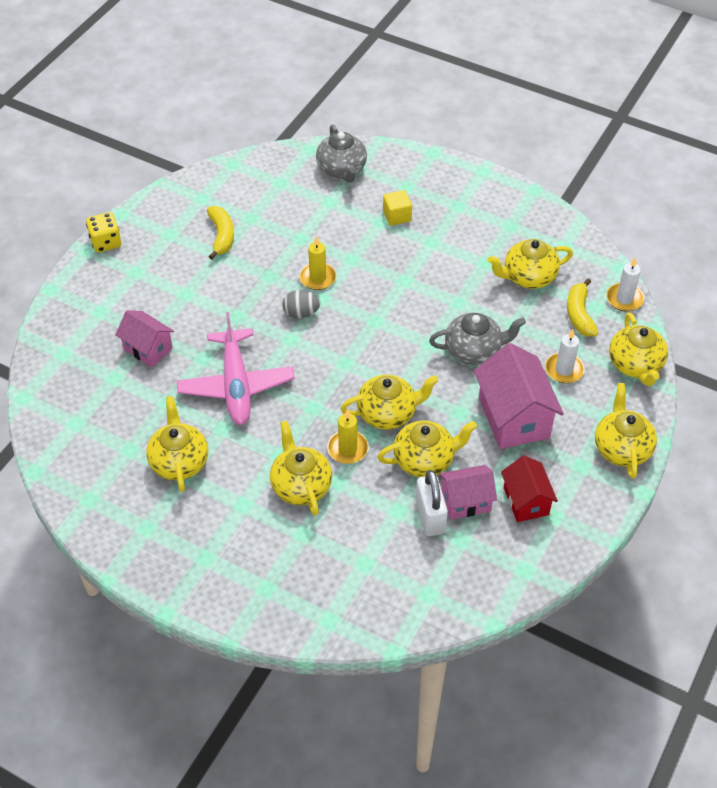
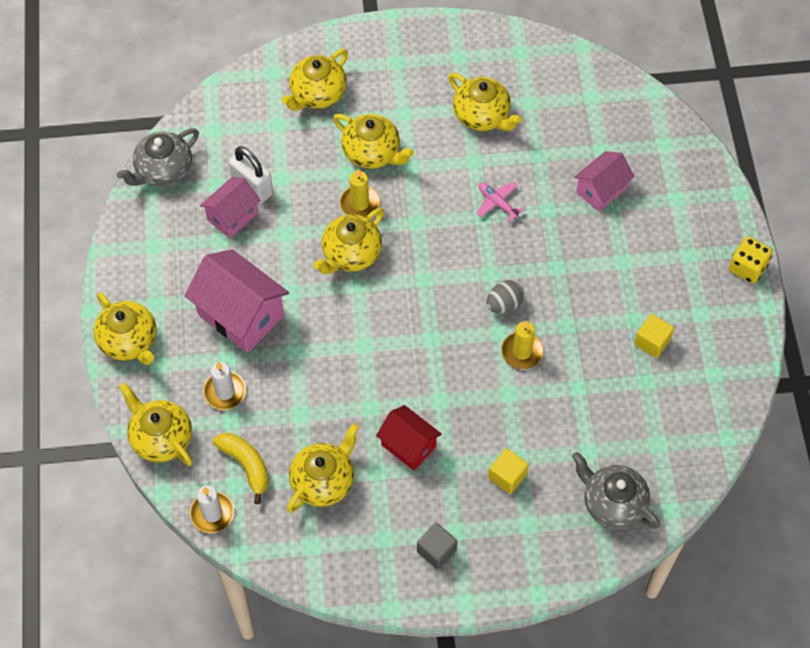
camera: 145 degrees right, 10 degrees up
(148, 349) = (601, 190): pink house -> pink house turned 45 degrees counterclockwise
(221, 236) = (652, 342): yellow banana -> yellow cube
(236, 385) = (497, 203): pink plane -> pink plane, size x0.45
(425, 460) = (290, 231): yellow teapot -> yellow teapot (317, 94)
(474, 351) = (320, 362): grey teapot -> grey teapot (163, 170)
(480, 203) = (436, 551): none -> grey cube
(526, 501) = (184, 245): red house -> red house (408, 445)

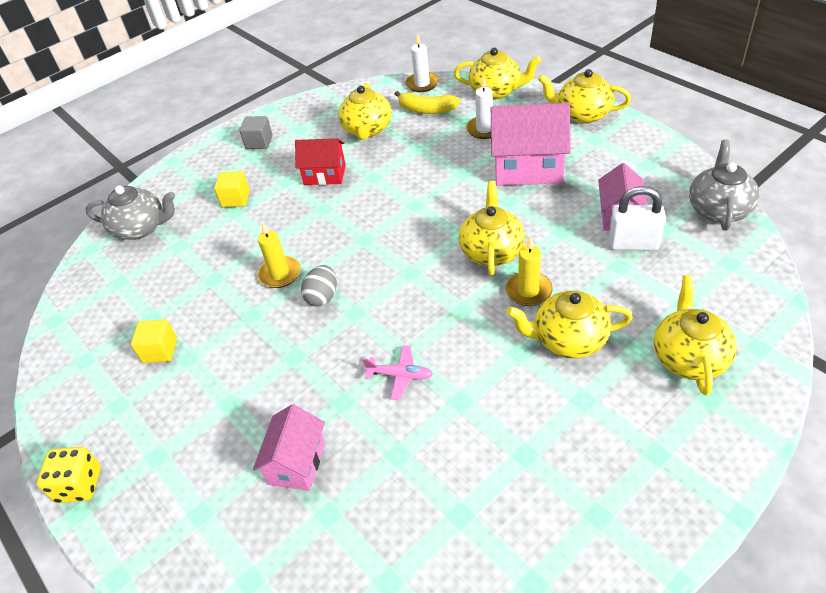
camera: 150 degrees right, 15 degrees down
(482, 116) = (498, 457): yellow teapot -> none

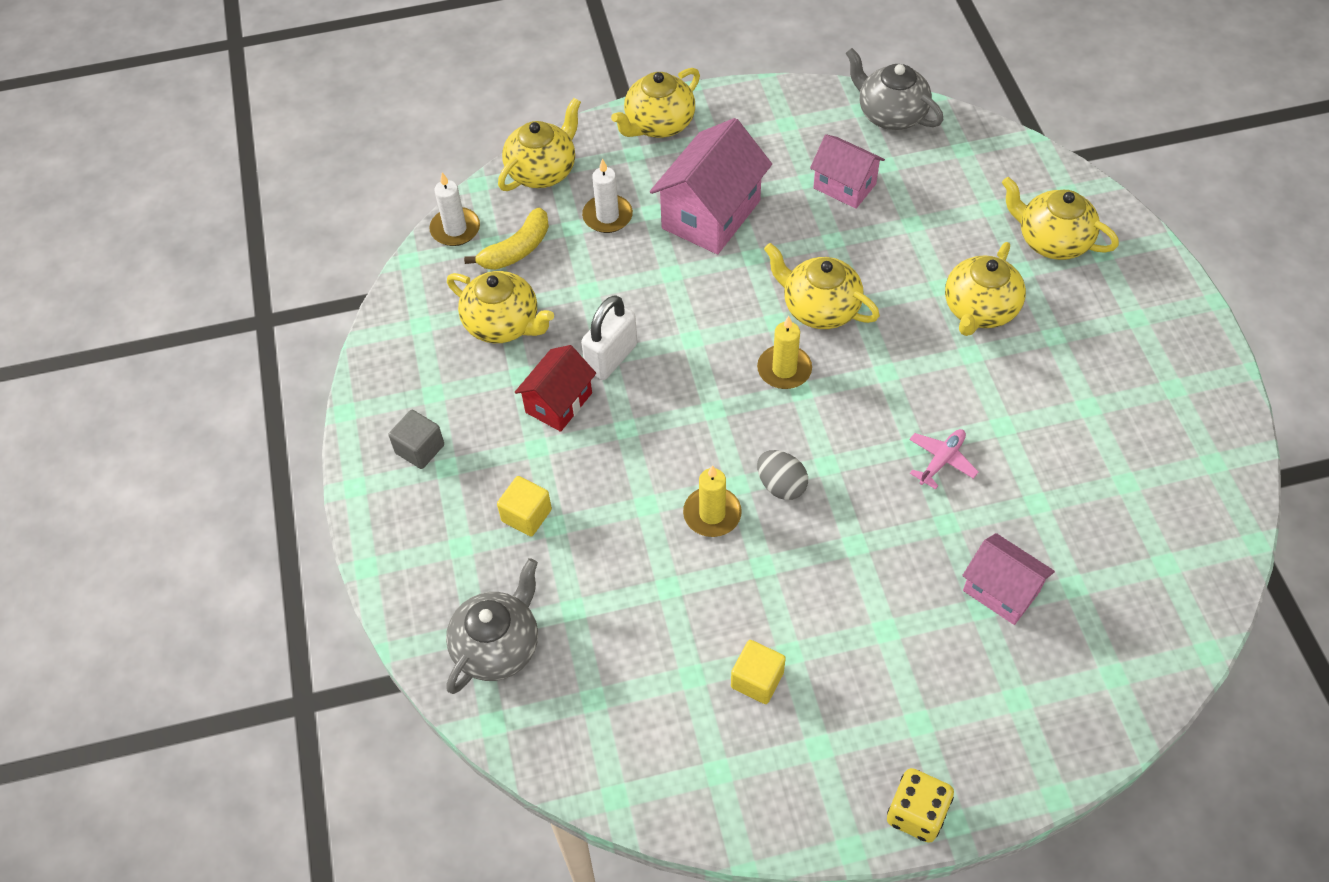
camera: 65 degrees left, 10 degrees up
(528, 291) = (897, 307): yellow candle -> yellow candle (784, 369)
(633, 244) = (890, 198): white padlock -> white padlock (611, 357)

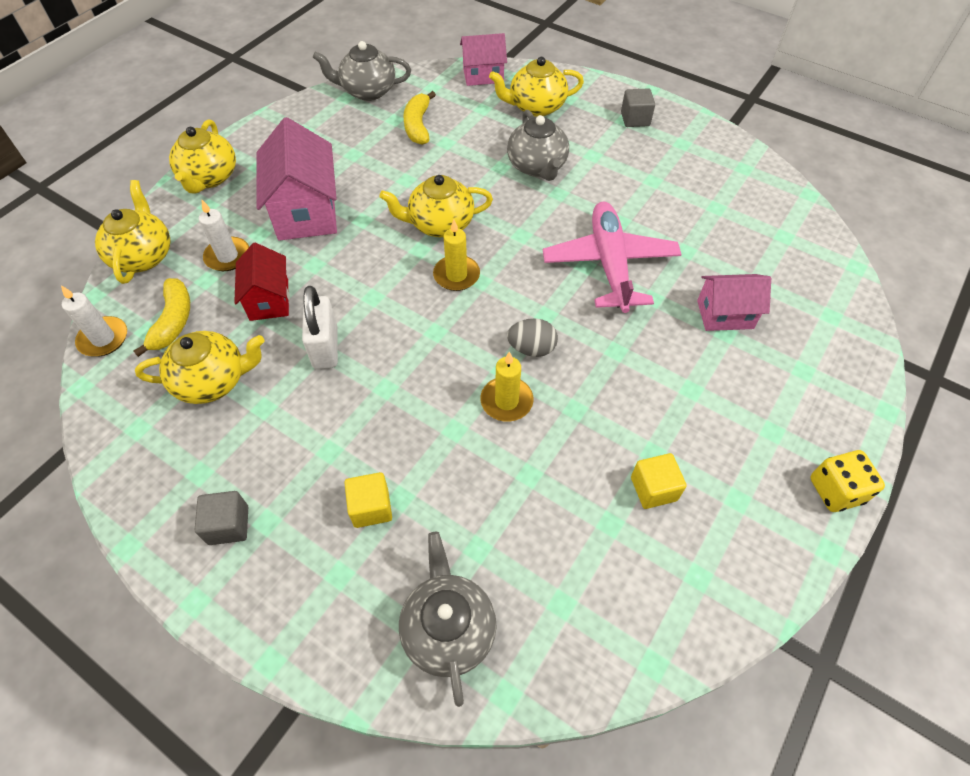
camera: 45 degrees left, 0 degrees up
(559, 403) = (315, 406): red house -> red house (269, 300)
(844, 186) = (380, 145): pink house -> pink house (483, 75)
(903, 186) = (418, 125): none -> yellow banana
(941, 460) = (609, 264): pink plane -> pink plane, size x2.23
(979, 310) = (537, 166): yellow teapot -> grey teapot
(1151, 325) = (635, 119): none -> grey cube

